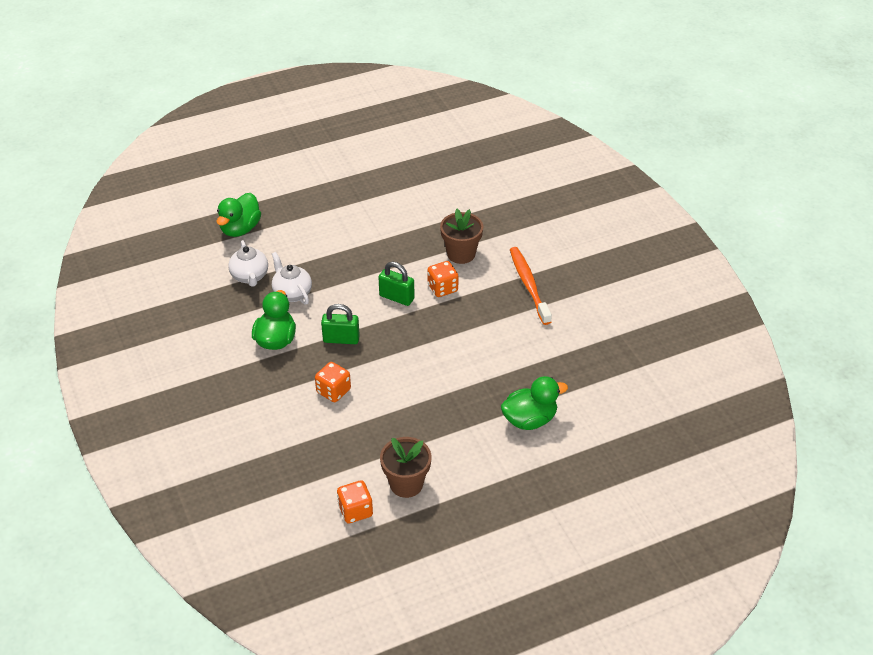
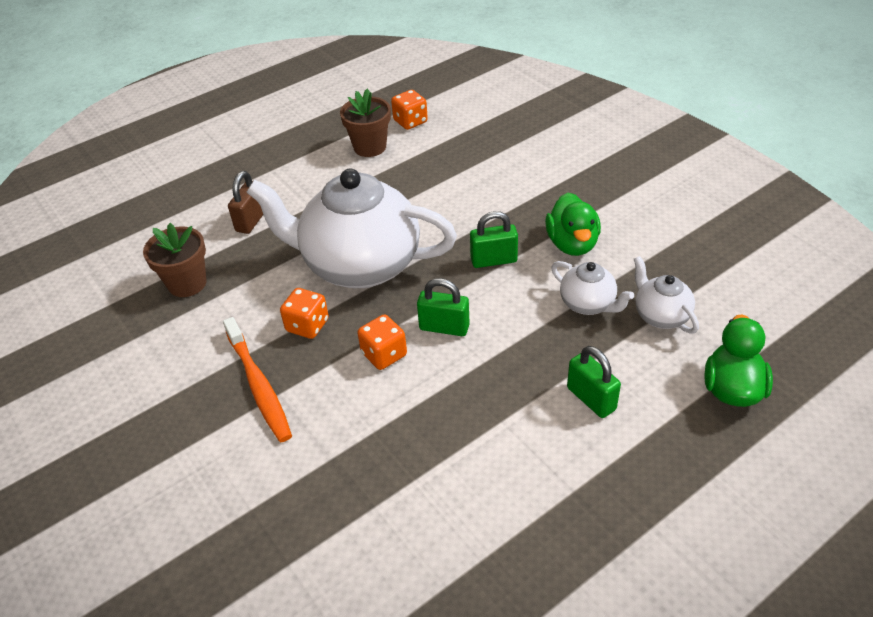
camera: 170 degrees right, 0 degrees up
(324, 239) = (591, 399): none -> green padlock
(333, 391) = (476, 206): orange dice -> orange dice (307, 325)
(444, 357) = (360, 265): none -> white teapot
(461, 254) = (369, 418): brown flower pot -> brown flower pot (187, 283)
(529, 419) = (251, 220): green duck -> brown padlock

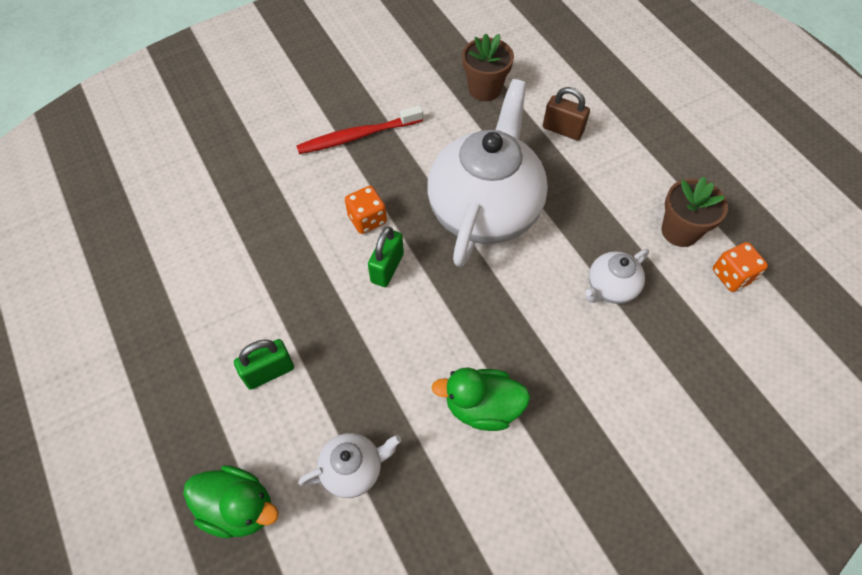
camera: 95 degrees right, 15 degrees up
(258, 385) = (358, 136): orange toothbrush -> red toothbrush
(307, 325) = (415, 168): orange dice -> none
(493, 260) = (470, 324): green padlock -> none
(588, 304) = (387, 400): white teapot -> white teapot (610, 288)

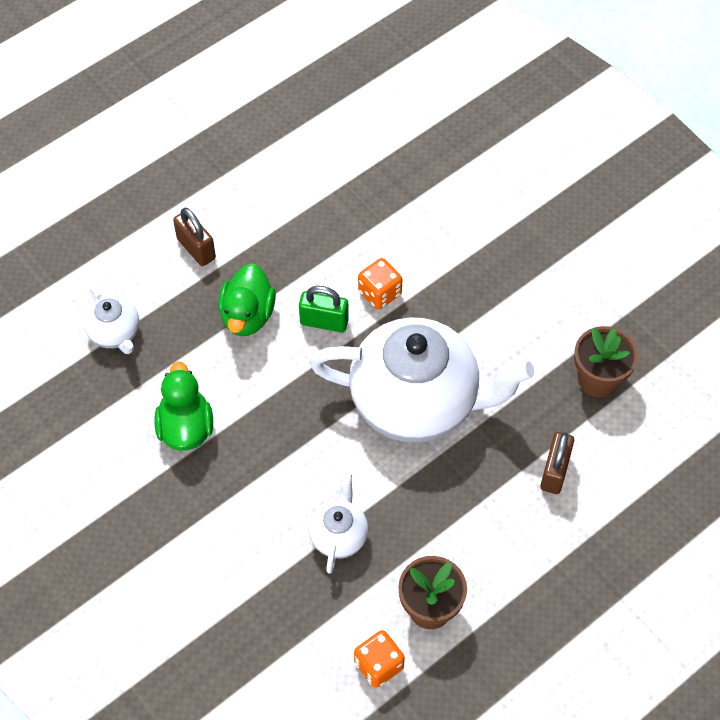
camera: 80 degrees right, 0 degrees up
(239, 508) = (74, 257): green duck -> green duck (247, 315)
(269, 372) = (196, 249): green padlock -> brown padlock
(358, 136) = (490, 263): red toothbrush -> none
(610, 288) = (339, 535): white teapot -> white teapot turned 60 degrees clockwise

